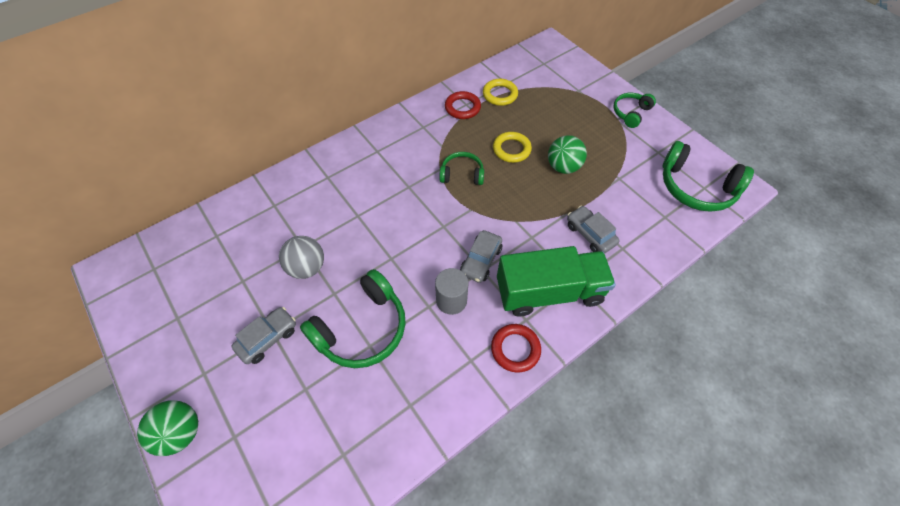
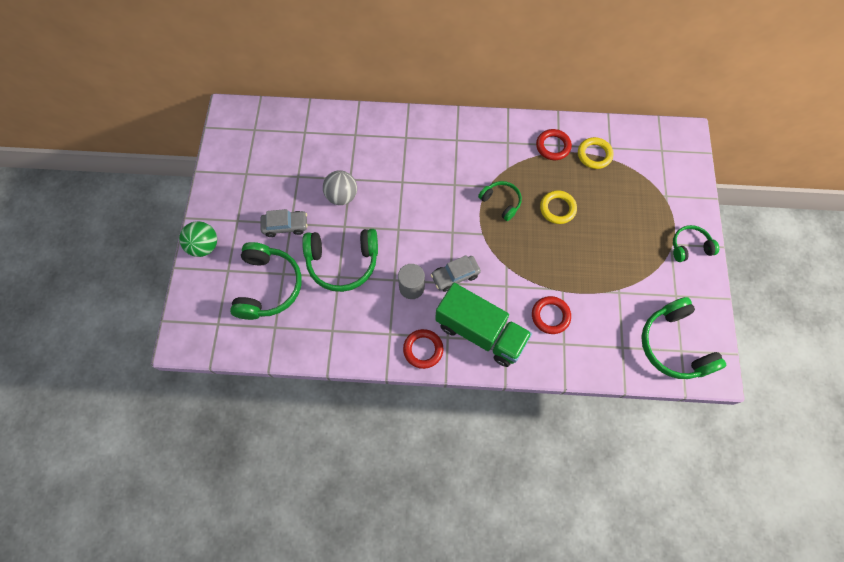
camera: 40 degrees right, 10 degrees up
(298, 416) = (268, 286): none -> green headphones
(563, 167) = (583, 251): green ball -> none
(590, 234) = (550, 316): grey car -> red ring

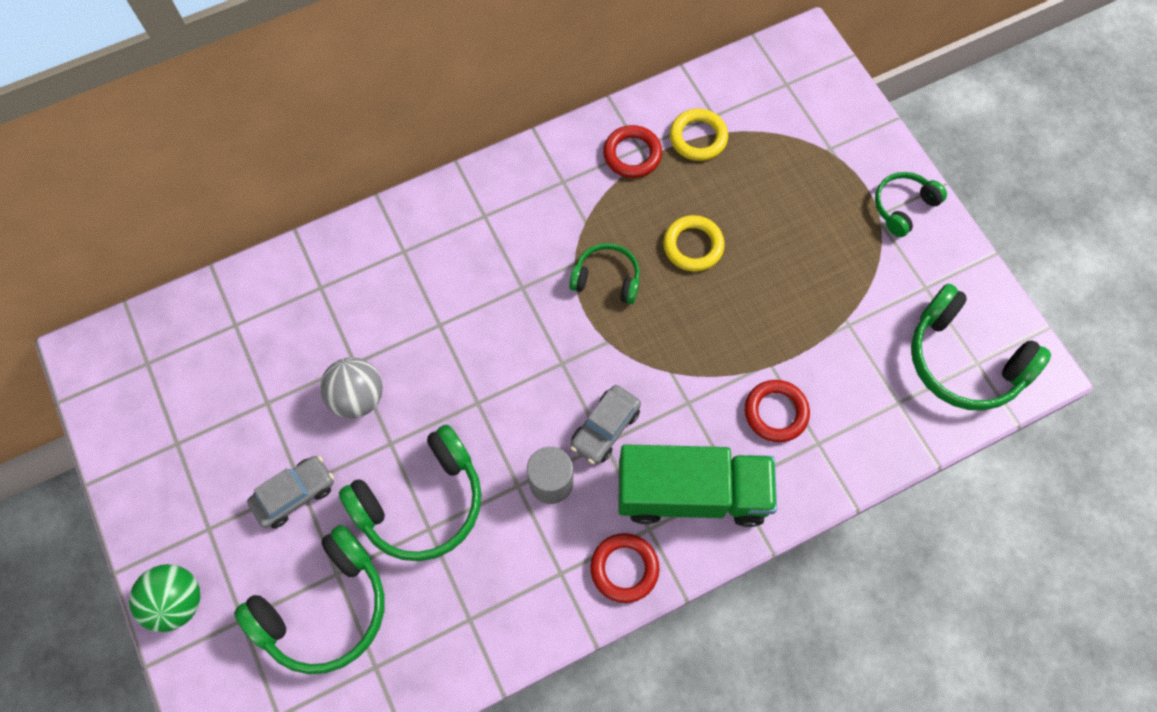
camera: 30 degrees left, 0 degrees up
(268, 286) = (324, 608): green headphones -> green headphones turned 75 degrees clockwise

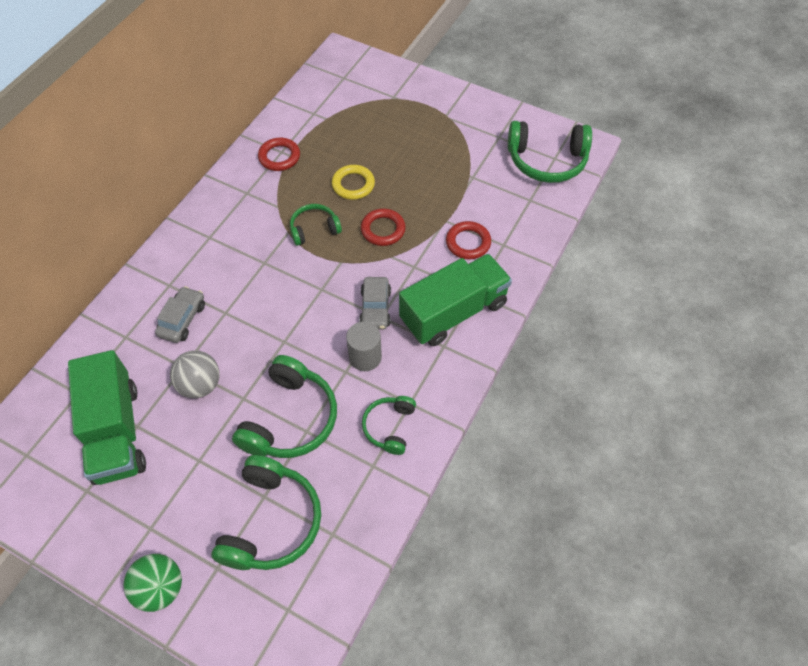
camera: 35 degrees left, 10 degrees down
(243, 396) = (116, 432): none -> green truck
(295, 494) = (198, 468): grey car -> grey car (182, 319)
(624, 568) = (446, 376): red ring -> red ring (383, 229)
(698, 137) = (313, 129): yellow ring -> none
(903, 207) = (456, 104): green headphones -> green headphones (389, 427)

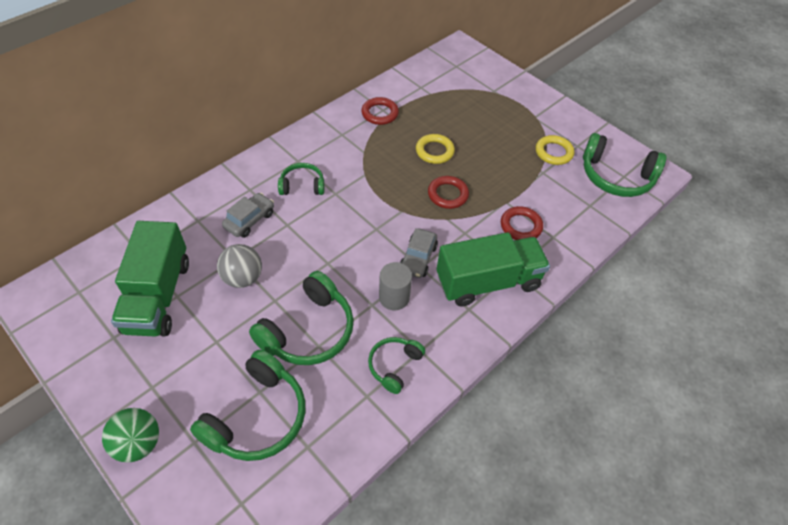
camera: 15 degrees right, 5 degrees down
(314, 229) = (388, 178): green headphones -> green headphones (302, 186)
(477, 151) = (553, 152): none -> yellow ring

